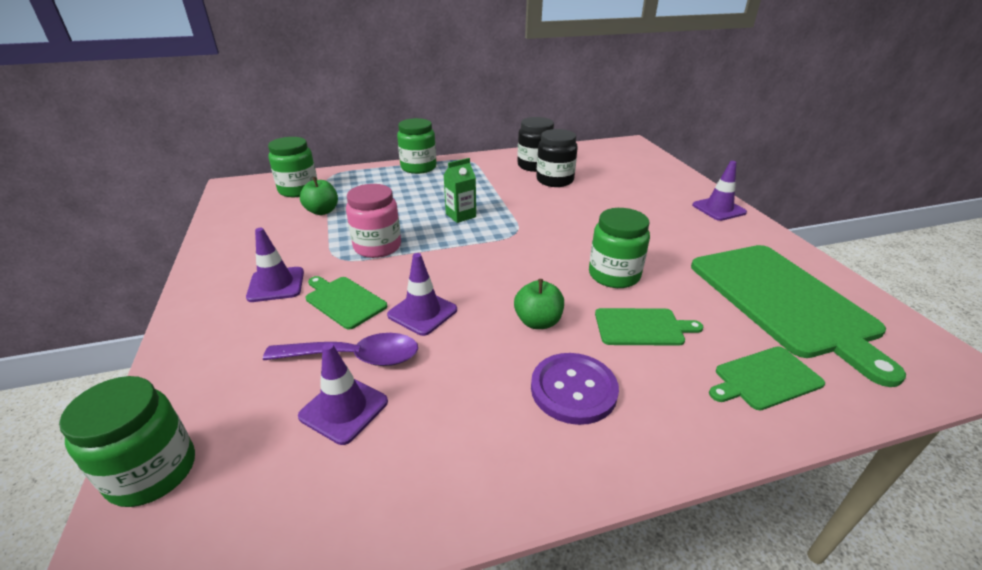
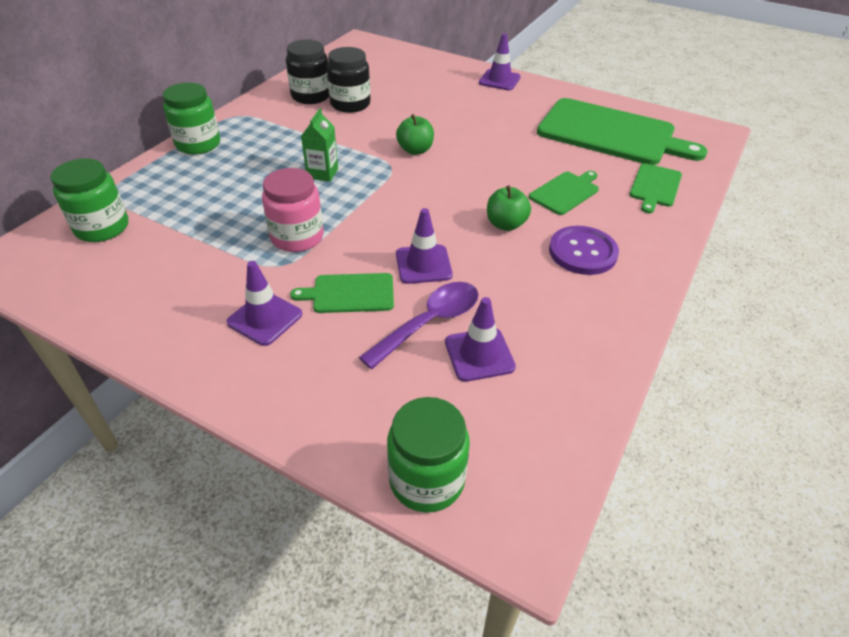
camera: 45 degrees left, 10 degrees up
(322, 211) = (177, 235): green apple -> green apple (415, 150)
(614, 275) = (504, 165): green jar -> none

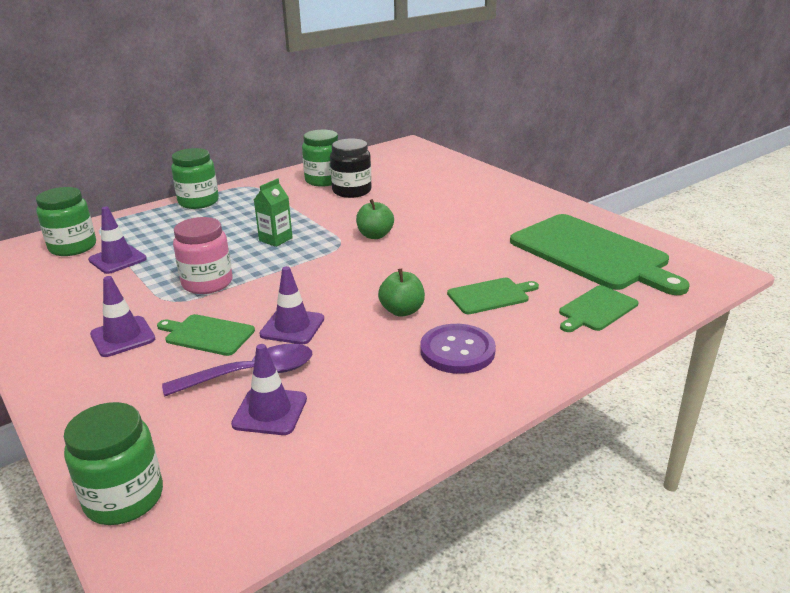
camera: 25 degrees right, 15 degrees down
(311, 96) = (323, 180): black jar -> green jar
(499, 80) = (514, 191): purple traffic cone -> purple traffic cone (117, 259)

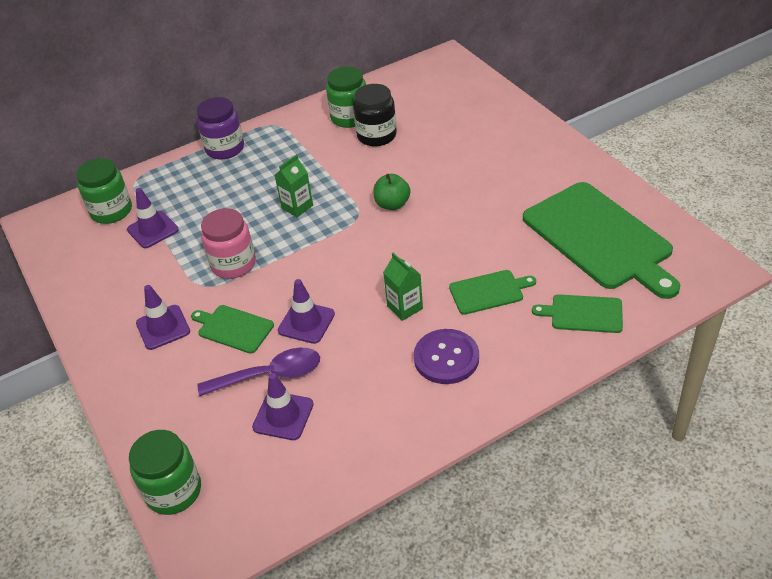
camera: 10 degrees right, 15 degrees up
(198, 202) = (225, 148): green jar -> purple jar
(402, 311) = (405, 307): green apple -> green carton
(596, 309) = (583, 314): green cutting board -> green cutting board turned 45 degrees clockwise

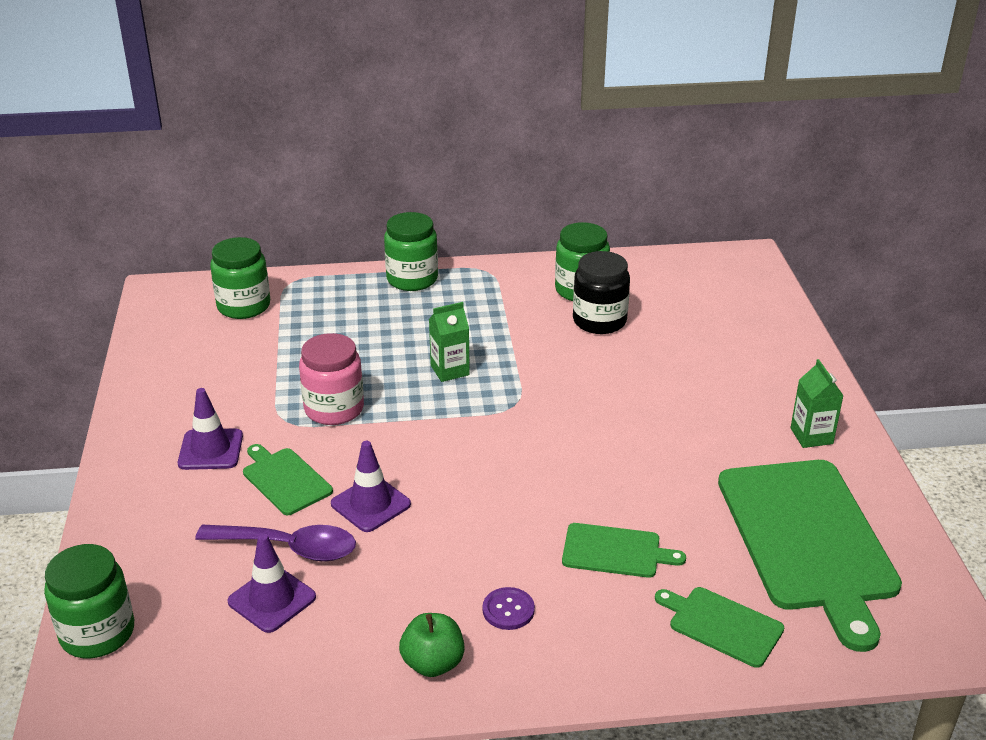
camera: 20 degrees right, 10 degrees down
(153, 230) = (273, 341): purple traffic cone -> none
(225, 148) = (412, 279): purple jar -> green jar
(392, 204) = (564, 406): green apple -> green apple (433, 663)
(405, 307) = (498, 531): green carton -> green carton (811, 436)
(446, 358) = (508, 610): purple button -> purple button, size x0.57

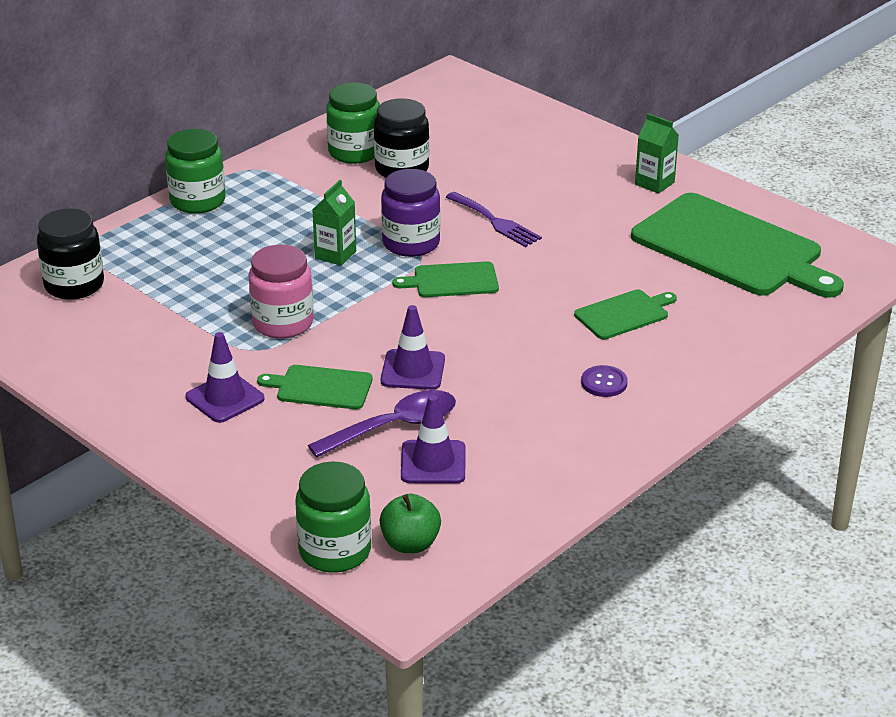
camera: 40 degrees left, 0 degrees up
(244, 306) = (74, 285): green jar -> black jar
(433, 663) = (600, 437): green apple -> green apple (410, 544)
(520, 389) = (411, 243): none -> purple jar
(616, 404) = (495, 222): none -> purple fork
(722, 625) = (744, 322): green cutting board -> green cutting board (452, 280)

